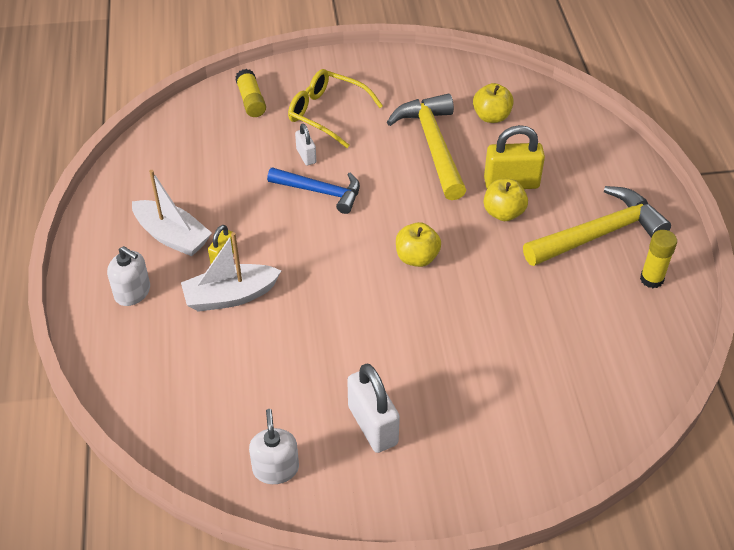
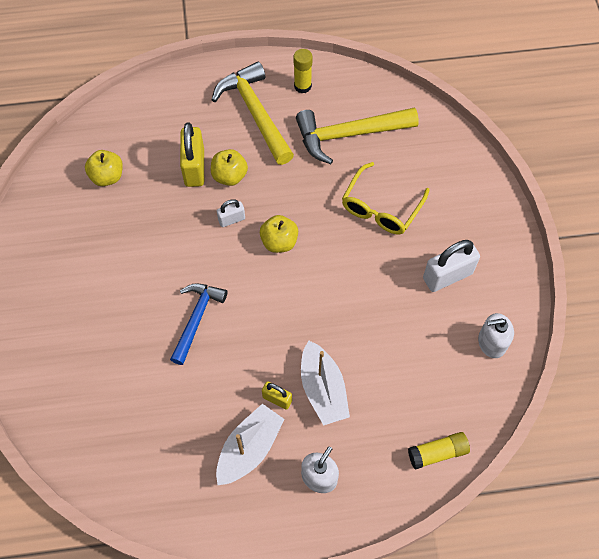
camera: 90 degrees left, 15 degrees up
(251, 101) = (58, 390): yellow glue stick -> yellow glue stick (437, 453)
(306, 156) = (147, 333): white padlock -> white padlock (231, 219)
(327, 113) = (86, 316): yellow glasses -> yellow glasses (381, 207)
(433, 146) = (142, 225): yellow hammer -> yellow hammer (349, 135)

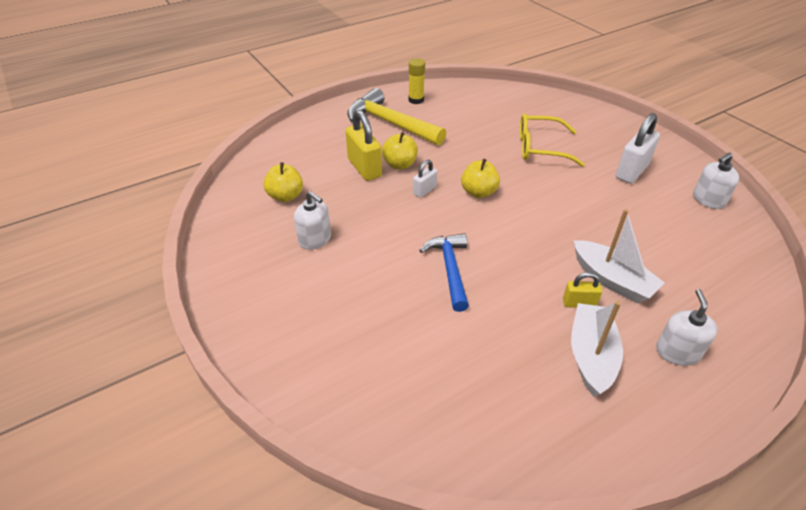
camera: 25 degrees left, 20 degrees down
(106, 239) = (315, 239): none -> white soap dispenser
(349, 135) = (476, 116): yellow hammer -> none
(381, 207) = (541, 148): yellow glasses -> yellow glasses turned 90 degrees clockwise
(437, 453) = (753, 289): yellow glue stick -> none

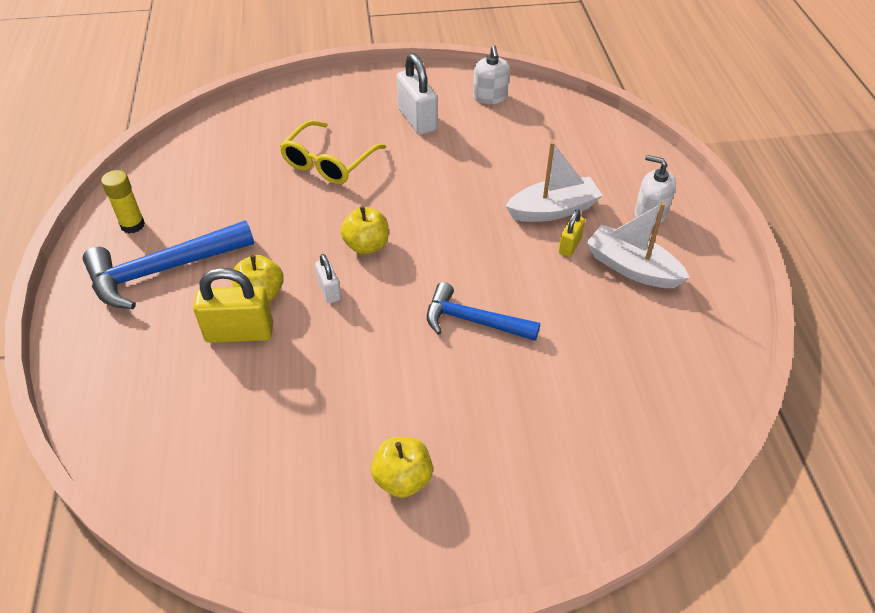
camera: 65 degrees left, 5 degrees up
(285, 196) = (234, 440): yellow apple -> yellow apple (403, 479)
(315, 239) = (346, 431): white soap dispenser -> none
(391, 123) = (163, 270): yellow hammer -> blue hammer

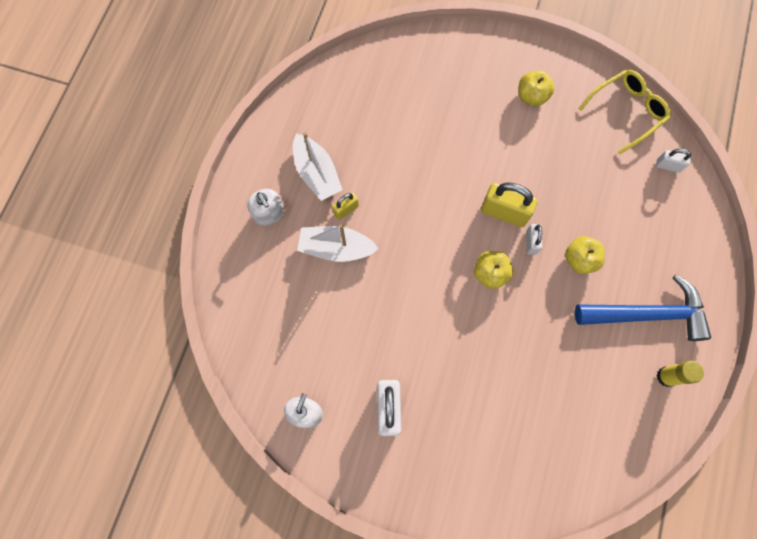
camera: 155 degrees left, 25 degrees up
(153, 455) = (667, 166): none -> white padlock
(239, 333) = (601, 232): yellow padlock -> yellow padlock (504, 212)
(328, 162) = (488, 384): yellow glasses -> yellow glasses (626, 112)
(473, 321) = (445, 177): blue hammer -> none

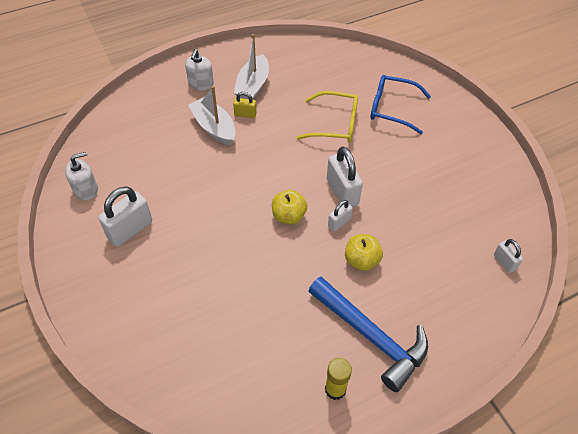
camera: 45 degrees right, 20 degrees down
(455, 93) = (392, 109): none -> blue glasses
(504, 212) = (342, 192): yellow padlock -> white padlock
(531, 96) = (444, 147): yellow apple -> none
(626, 112) = (509, 206): yellow glasses -> yellow glasses (335, 124)

